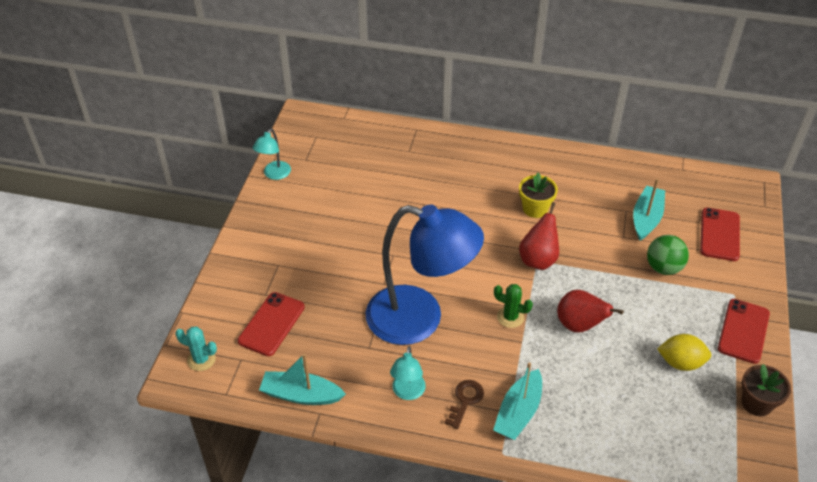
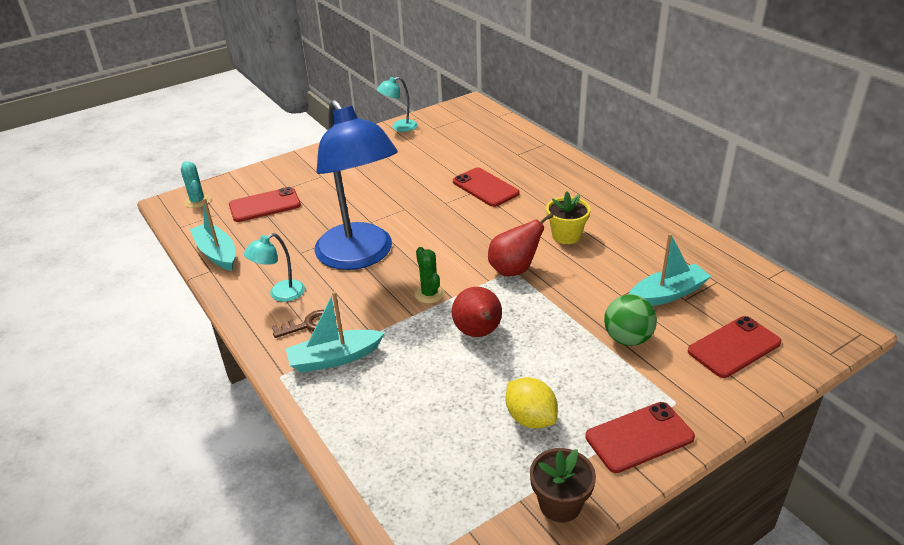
camera: 45 degrees right, 10 degrees down
(427, 198) = (485, 187): none -> red phone

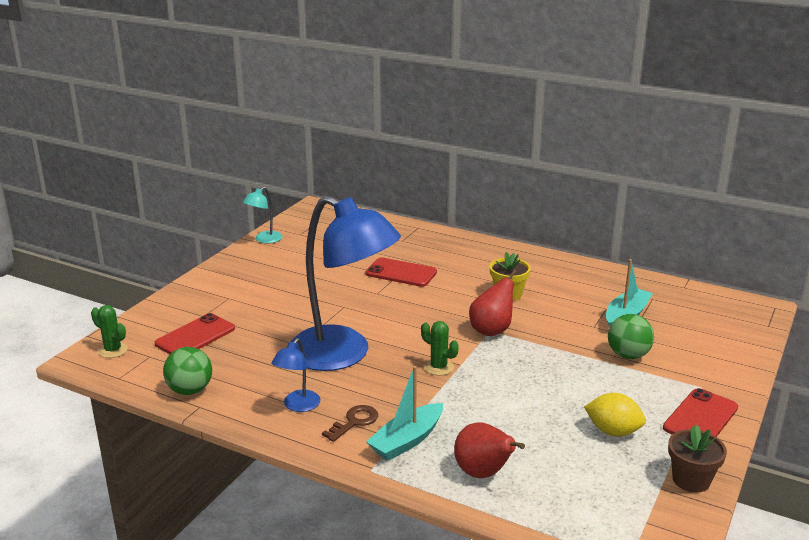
camera: 30 degrees left, 10 degrees down
(197, 201) = (113, 350): turquoise cactus -> green cactus
(217, 253) = (190, 390): turquoise boat -> green ball
(280, 294) = (298, 406): turquoise lamp -> blue lamp
(478, 333) = (511, 384): red pear -> red pear (483, 473)
(734, 347) = (705, 339): red phone -> none

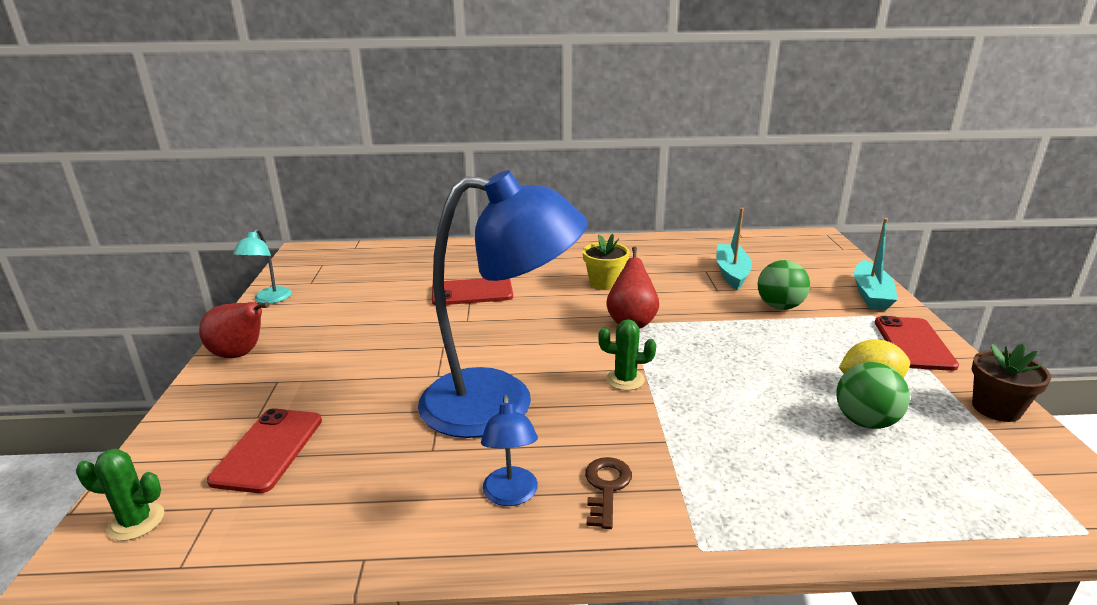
camera: 30 degrees left, 0 degrees up
(190, 390) = (326, 537): green ball -> green ball (865, 421)
(407, 440) = (695, 485): turquoise boat -> turquoise boat (871, 294)
(483, 473) = (823, 490): red pear -> red pear (240, 354)

